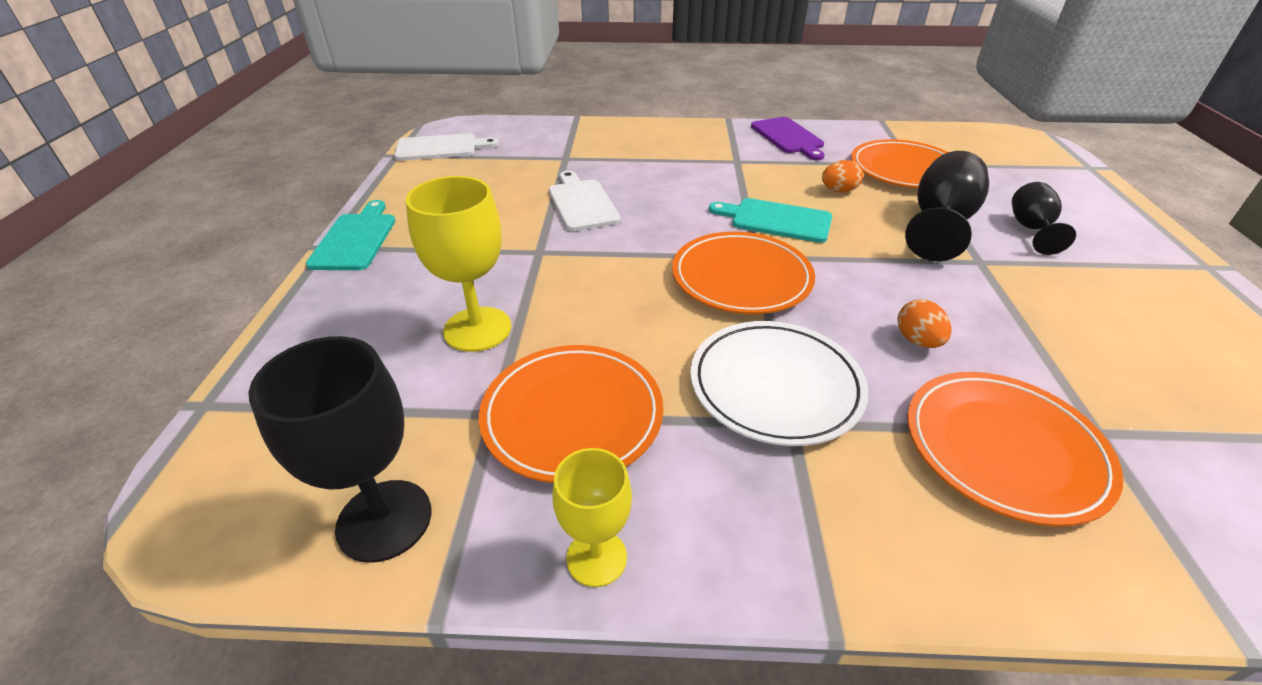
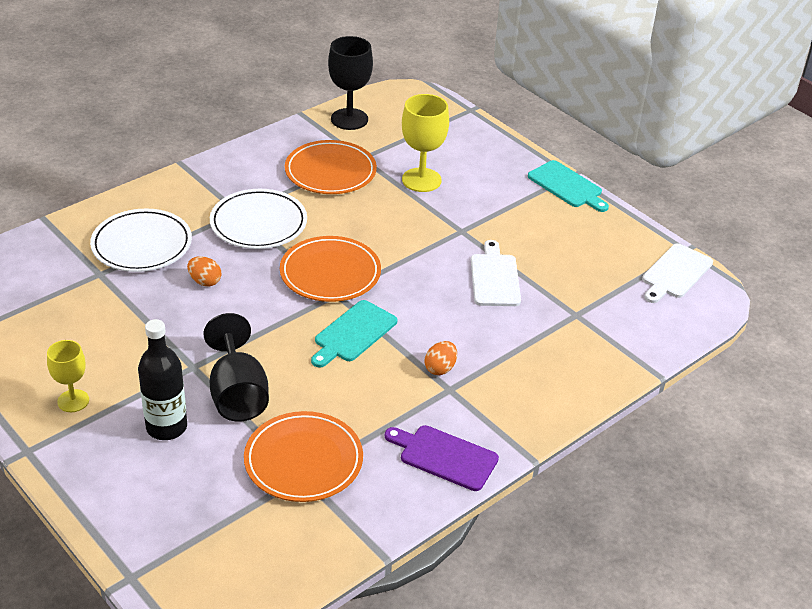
camera: 135 degrees right, 0 degrees up
(581, 203) = (494, 278): white cutting board -> white cutting board turned 120 degrees counterclockwise
(596, 558) = (270, 143): yellow goblet -> yellow goblet (73, 401)
(776, 220) = (353, 333): turquoise cutting board -> turquoise cutting board turned 150 degrees clockwise
(838, 191) = (337, 394): orange egg -> orange egg (440, 368)
(1003, 449) = (142, 245): orange plate -> white plate
(1031, 229) = (166, 427): black goblet -> black bottle

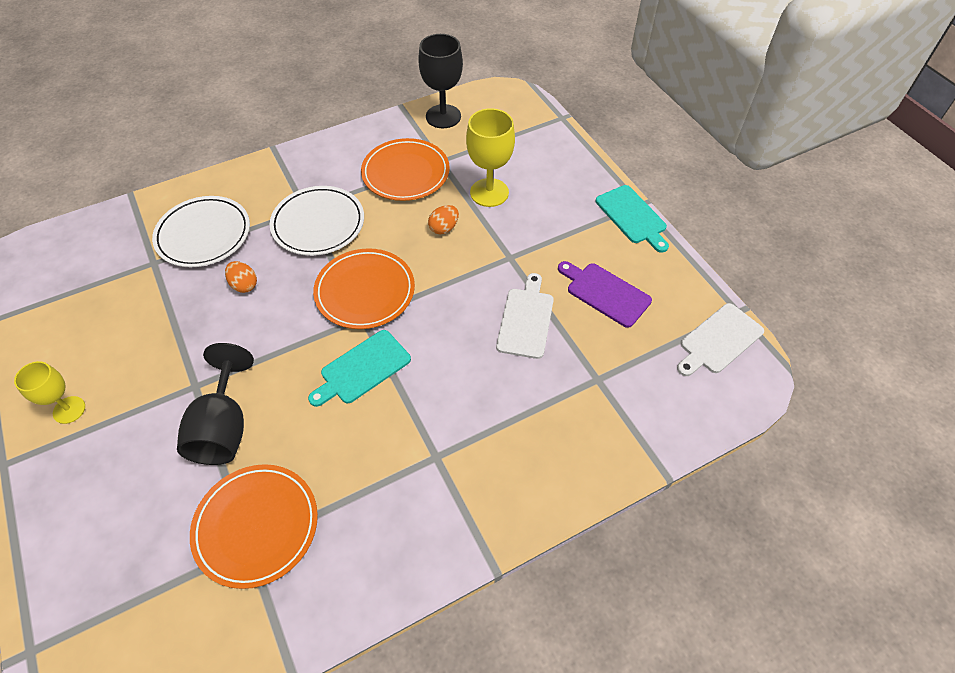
camera: 15 degrees right, 15 degrees up
(166, 427) = (141, 458): black bottle -> none
(440, 368) = (435, 427): orange egg -> orange egg (444, 228)
(444, 457) = (402, 548): purple cutting board -> purple cutting board (605, 293)

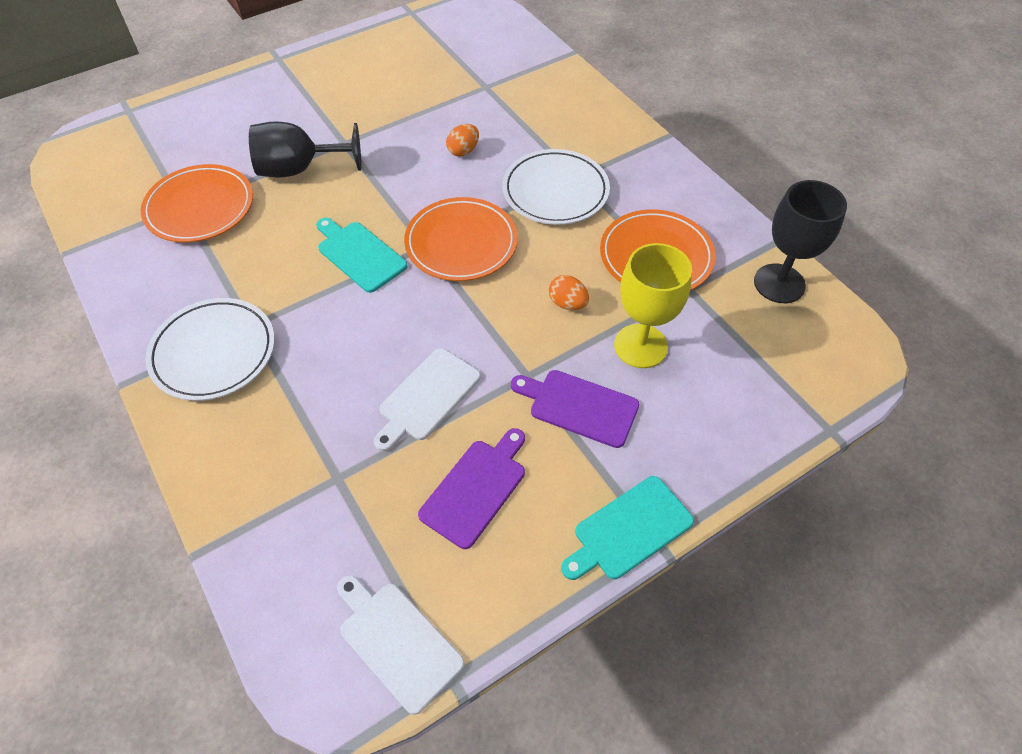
camera: 85 degrees right, 0 degrees up
(69, 410) = (324, 78): yellow goblet -> none
(203, 235) = (526, 111): white plate -> white plate (213, 352)
(526, 320) = (427, 397): white cutting board -> white cutting board turned 120 degrees clockwise
(539, 231) = (579, 407): none -> purple cutting board

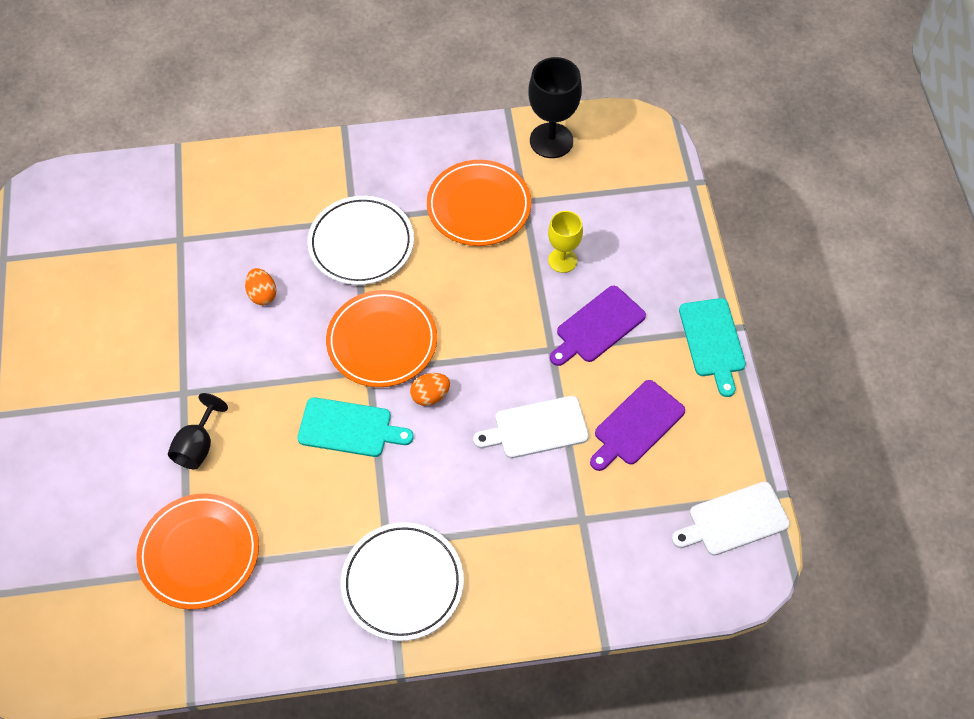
camera: 65 degrees left, 5 degrees up
(299, 169) = (198, 446): black goblet -> black goblet, size x0.63
(359, 255) = (349, 428): turquoise cutting board -> turquoise cutting board turned 150 degrees counterclockwise
(427, 397) = (537, 428): white cutting board -> white cutting board turned 105 degrees clockwise
(476, 489) = (636, 425): purple cutting board -> purple cutting board turned 105 degrees counterclockwise
(567, 303) = (494, 290): orange egg -> orange egg (430, 396)
(640, 346) = (562, 260): yellow goblet -> yellow goblet, size x0.63

